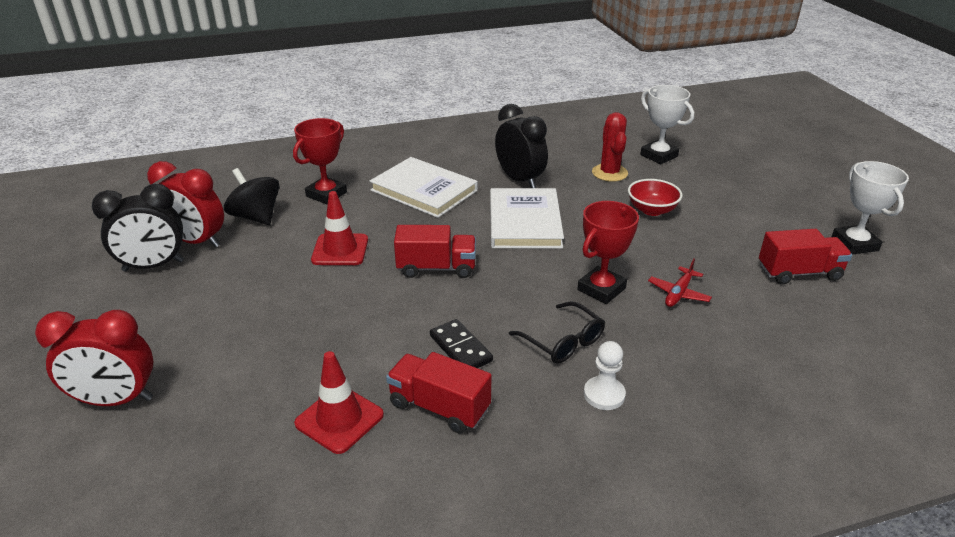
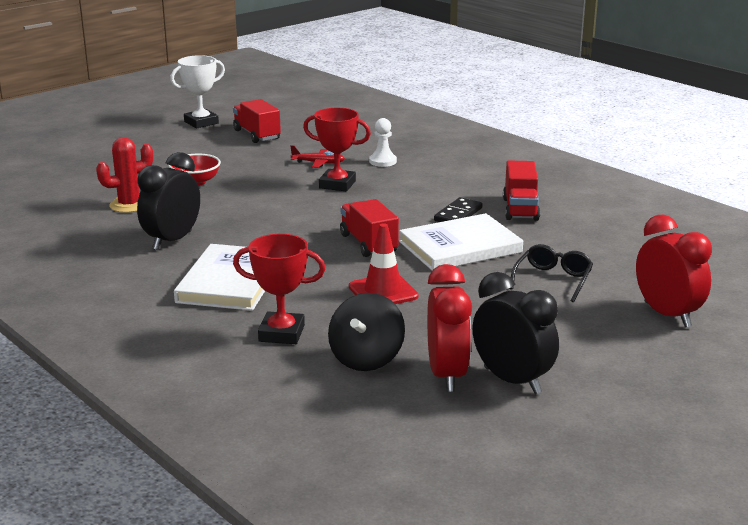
camera: 115 degrees left, 10 degrees down
(339, 419) = (570, 234): red traffic cone -> none
(524, 222) = (258, 224): white book -> white book (460, 247)
(563, 341) = (413, 187): black glasses -> black glasses (553, 280)
(604, 394) = (451, 170): white pawn -> white pawn (382, 161)
(659, 156) = (75, 190): white trophy -> none

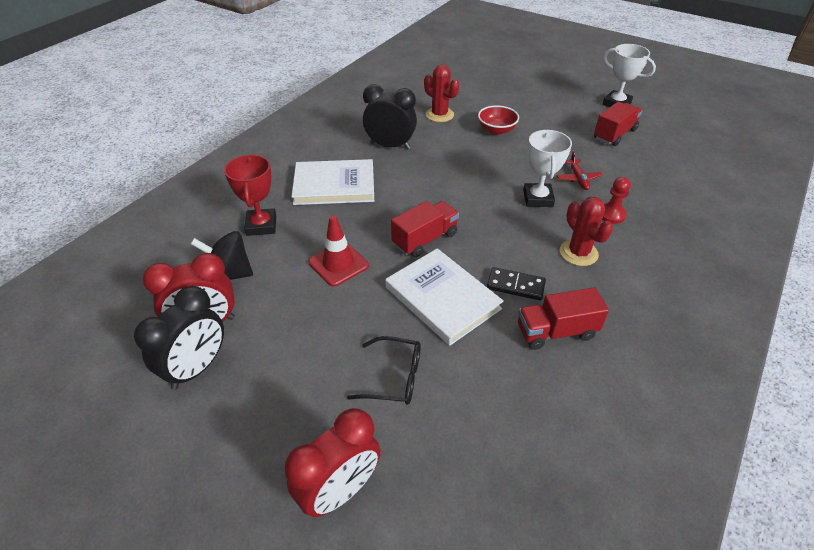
camera: 75 degrees right, 20 degrees up
(337, 184) = (538, 198): red trophy -> white trophy
(382, 161) = (611, 214): white pawn -> red pawn
(428, 183) = (578, 253): none -> red cactus

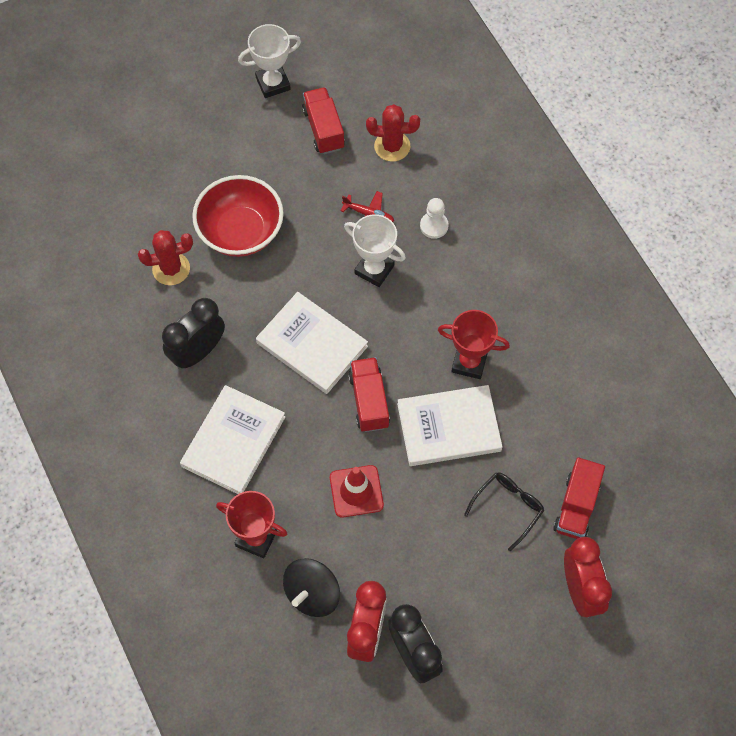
camera: 60 degrees left, 20 degrees up
(444, 192) = (312, 344): none -> white book
(496, 130) = (240, 231): red bowl -> red bowl, size x1.75
(515, 286) = (469, 362): black domino -> red trophy
(556, 331) = (532, 365): red truck -> red truck (576, 506)
(578, 253) = (462, 288): red cactus -> red cactus (392, 146)
(611, 214) = (434, 226): red pawn -> white pawn

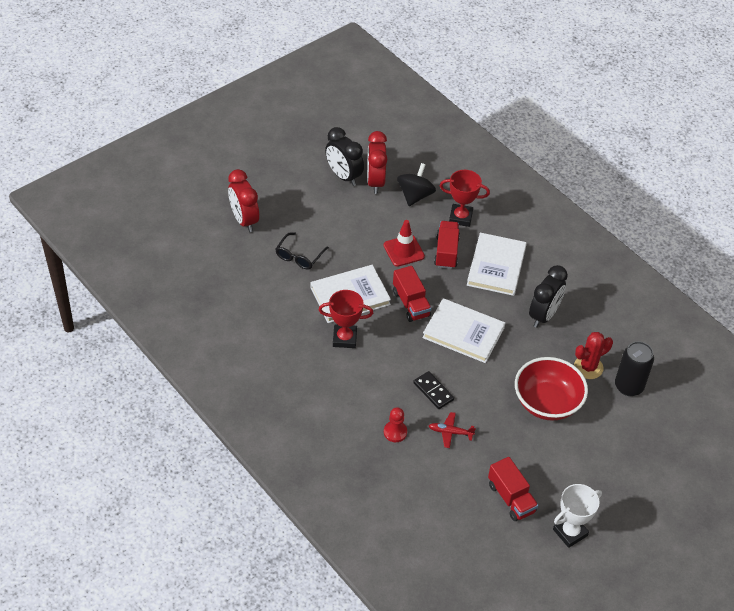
camera: 165 degrees right, 15 degrees down
(132, 235) = (628, 386): none -> black can
(374, 270) = (433, 391): white trophy -> black domino
(392, 146) = (448, 493): red cactus -> none
(434, 226) = (395, 432): white pawn -> red pawn
(576, 506) = (253, 263): red truck -> red truck (446, 252)

